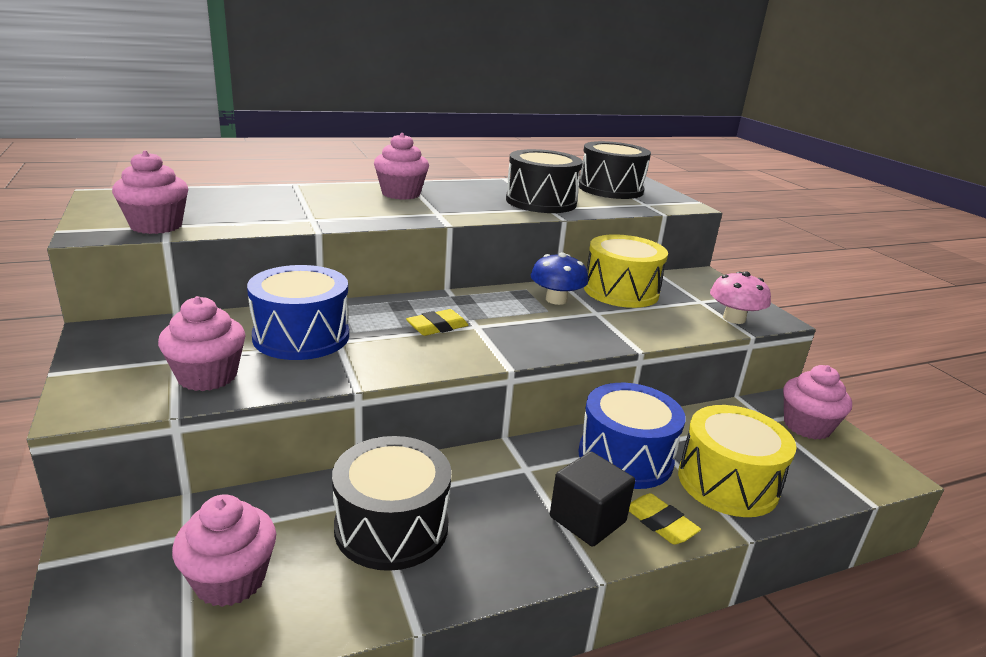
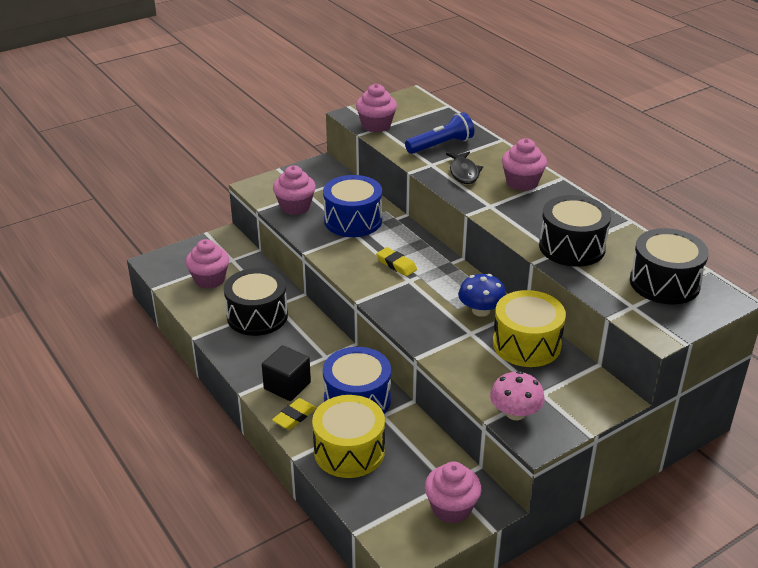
camera: 80 degrees right, 10 degrees up
(269, 207) = (441, 145): none -> blue flashlight
(352, 210) = (464, 173): none -> black fish

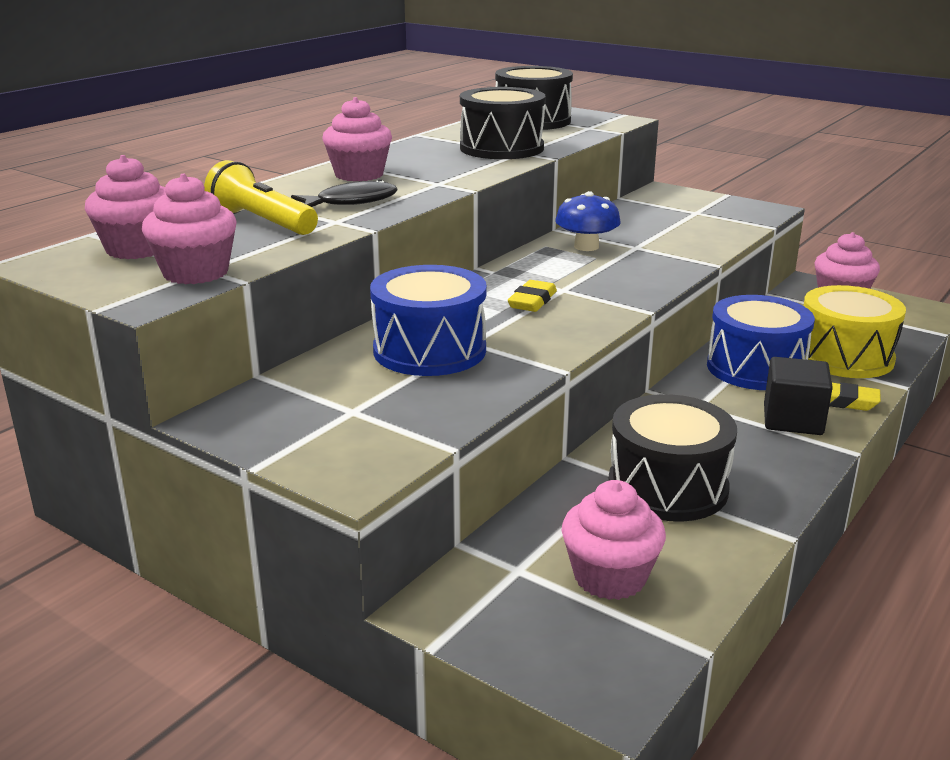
camera: 110 degrees left, 10 degrees down
(295, 206) = (415, 411): pink cupcake -> pink cupcake (137, 249)
(441, 145) = (262, 222): blue flashlight -> yellow flashlight
(515, 413) = (741, 218): pink mushroom -> none
(526, 344) = (624, 223): yellow drum -> none

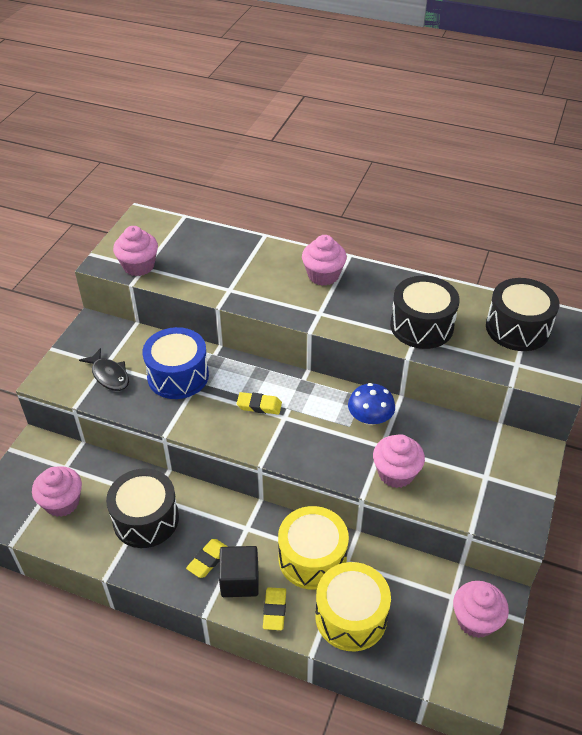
camera: 75 degrees right, 20 degrees up
(137, 249) = (166, 237): pink cupcake -> pink cupcake (396, 473)
(262, 222) = (218, 264): yellow flashlight -> none
(351, 202) = (266, 286): black fish -> black fish (109, 375)
(755, 368) = (312, 558): blue drum -> yellow drum
(755, 440) = (208, 560): none -> yellow eraser

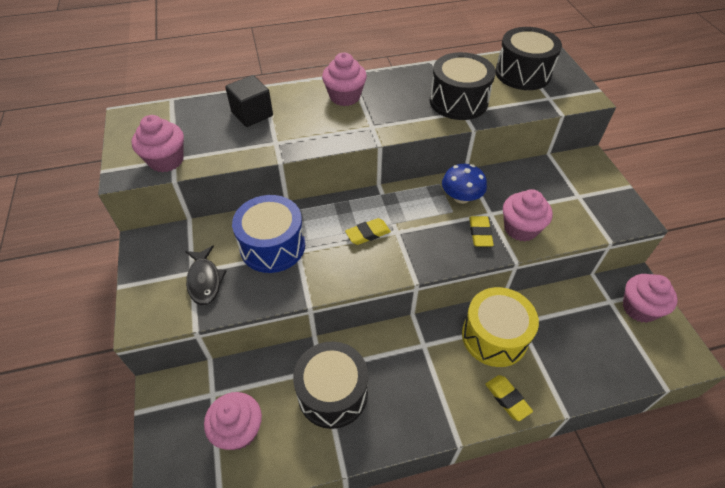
camera: 35 degrees left, 5 degrees up
(109, 375) = (204, 280): black fish -> black fish turned 60 degrees clockwise
(208, 560) = (418, 393): yellow eraser -> yellow eraser (480, 233)
(240, 580) = (458, 393): black cube -> black cube (252, 114)
(351, 616) = (563, 363): yellow drum -> none

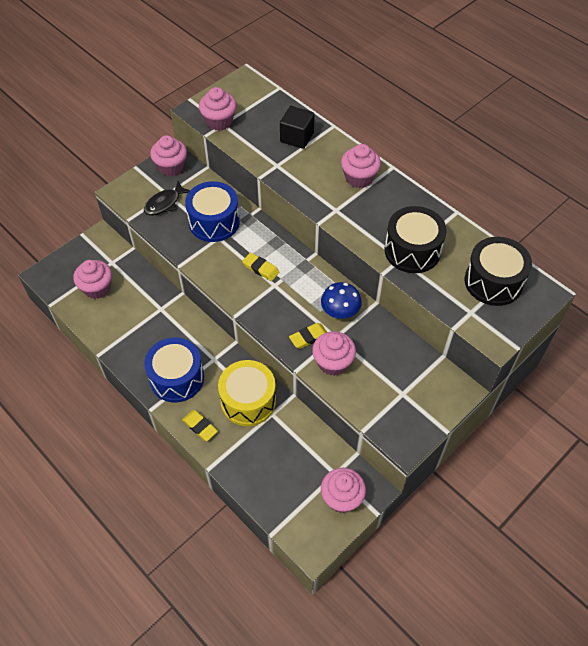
camera: 60 degrees right, 5 degrees up
(156, 251) = (171, 167): none -> pink cupcake
(332, 393) = (147, 323): black drum -> none
(429, 394) = (177, 378): none -> blue drum
(507, 399) = (200, 427): yellow eraser -> yellow eraser turned 75 degrees counterclockwise

